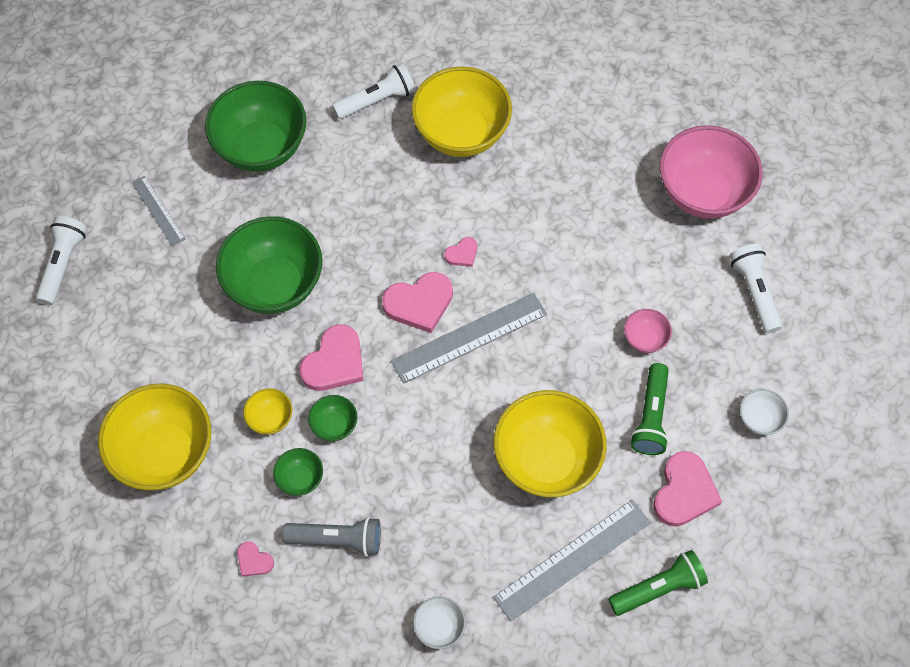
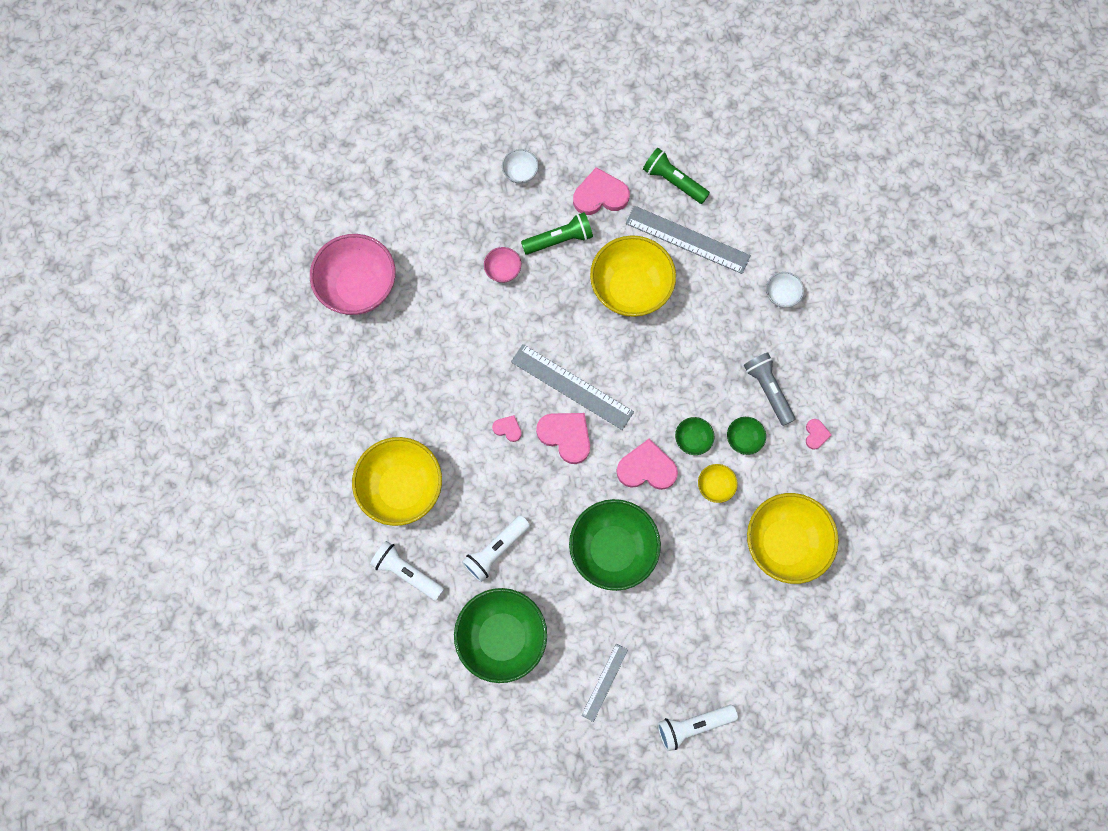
camera: 120 degrees left, 10 degrees up
(754, 292) = (423, 217): white flashlight -> white flashlight (495, 550)

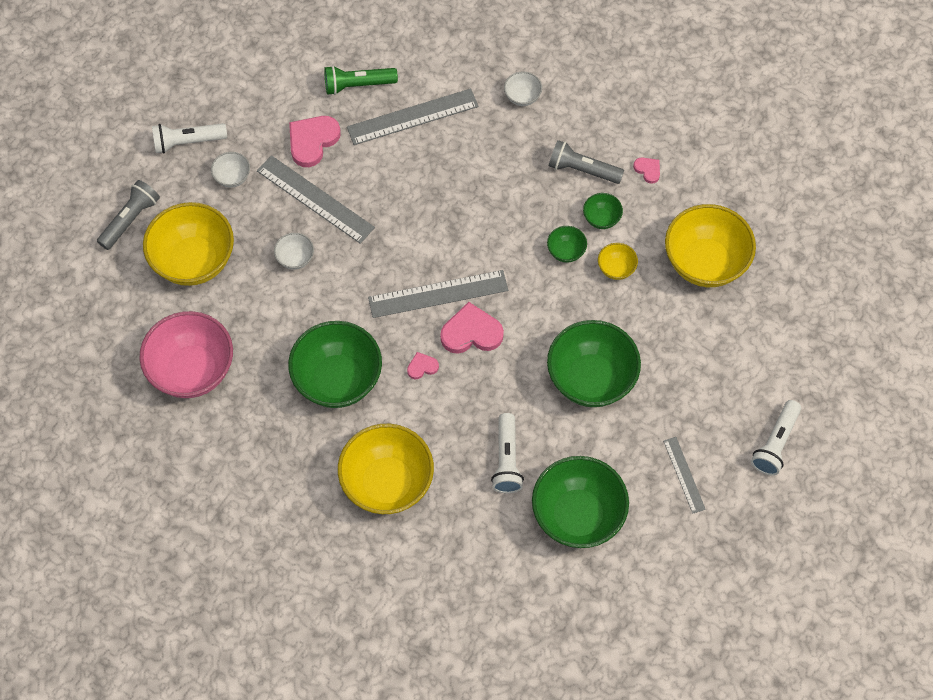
camera: 45 degrees left, 10 degrees down
(407, 572) = (456, 539): white flashlight -> white flashlight (187, 142)
(425, 143) = (130, 219): none -> grey flashlight
(444, 384) = (338, 380): none -> green bowl
(503, 270) = (295, 258): pink bowl -> white bowl
(559, 239) = (315, 199): green flashlight -> grey ruler
(630, 289) = (407, 188): yellow bowl -> yellow bowl (194, 261)
(646, 468) = (554, 301): pink heart -> none

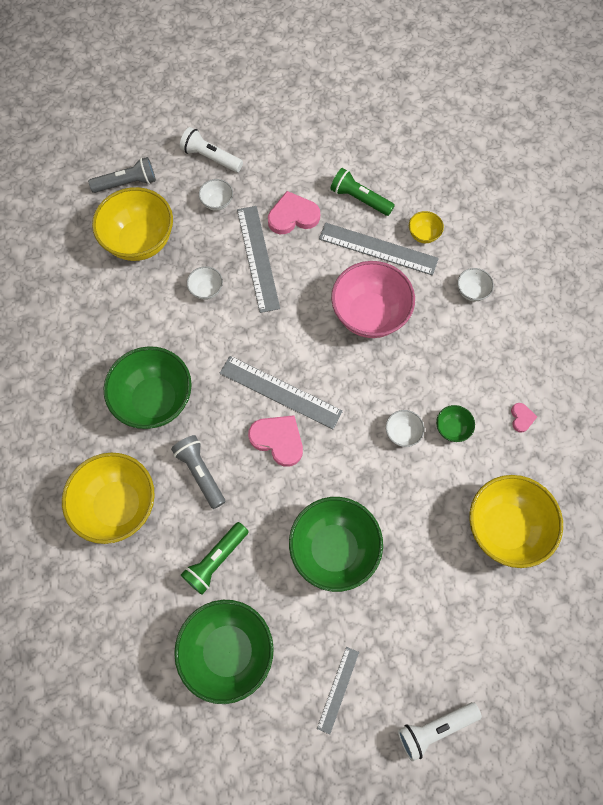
camera: 40 degrees right, 5 degrees up
(192, 370) = (69, 316): pink bowl -> pink bowl (369, 314)
(422, 367) = (220, 437): pink heart -> none
(506, 460) = (216, 560): white flashlight -> green flashlight
(566, 251) = (402, 433): green bowl -> white bowl
(582, 170) = (470, 379): grey flashlight -> grey flashlight (200, 473)
(616, 268) = (429, 476): yellow bowl -> yellow bowl (423, 235)

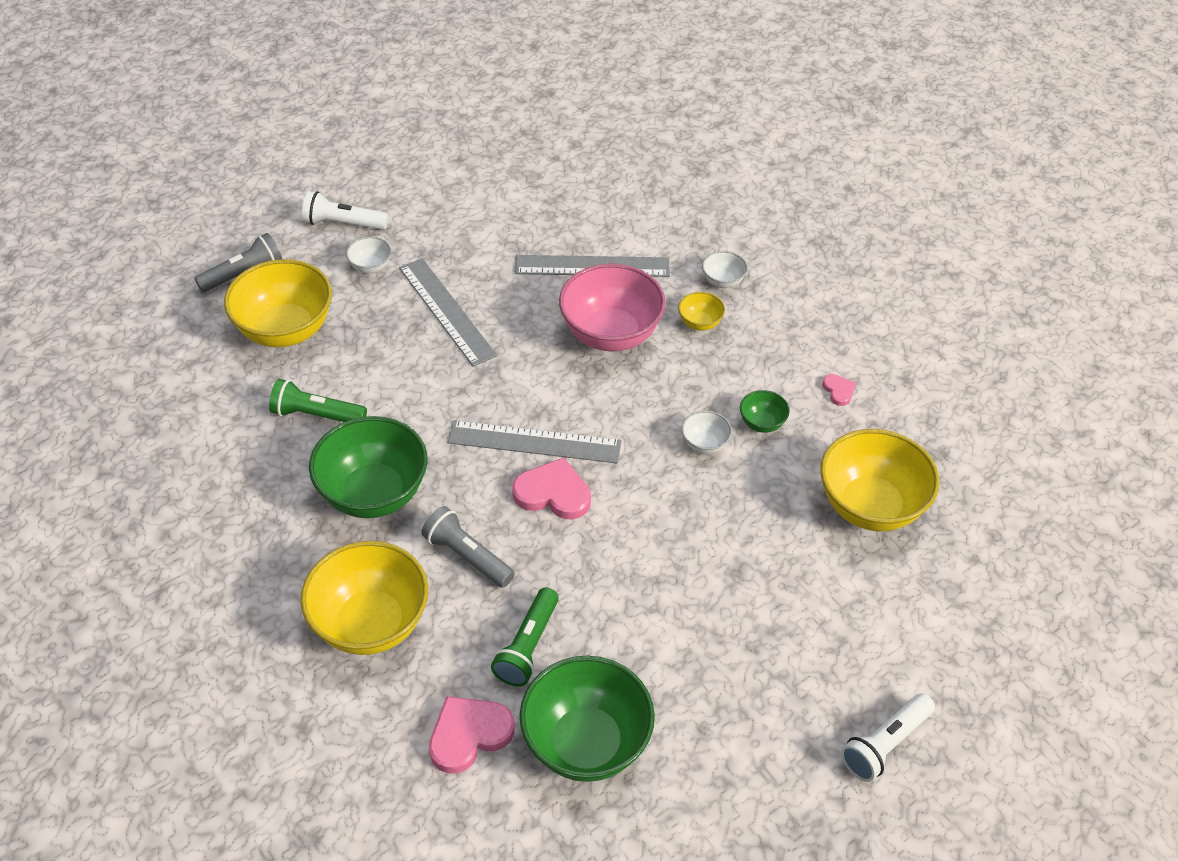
camera: 20 degrees left, 20 degrees down
(206, 290) = (394, 360): white bowl -> none
(293, 216) = (473, 258): pink heart -> pink heart (469, 735)
(334, 549) = (674, 589): green bowl -> none
(338, 689) = (747, 741): grey ruler -> none
(359, 199) = (548, 222): green flashlight -> green flashlight (316, 415)
(423, 235) = (640, 239): yellow bowl -> yellow bowl (700, 323)

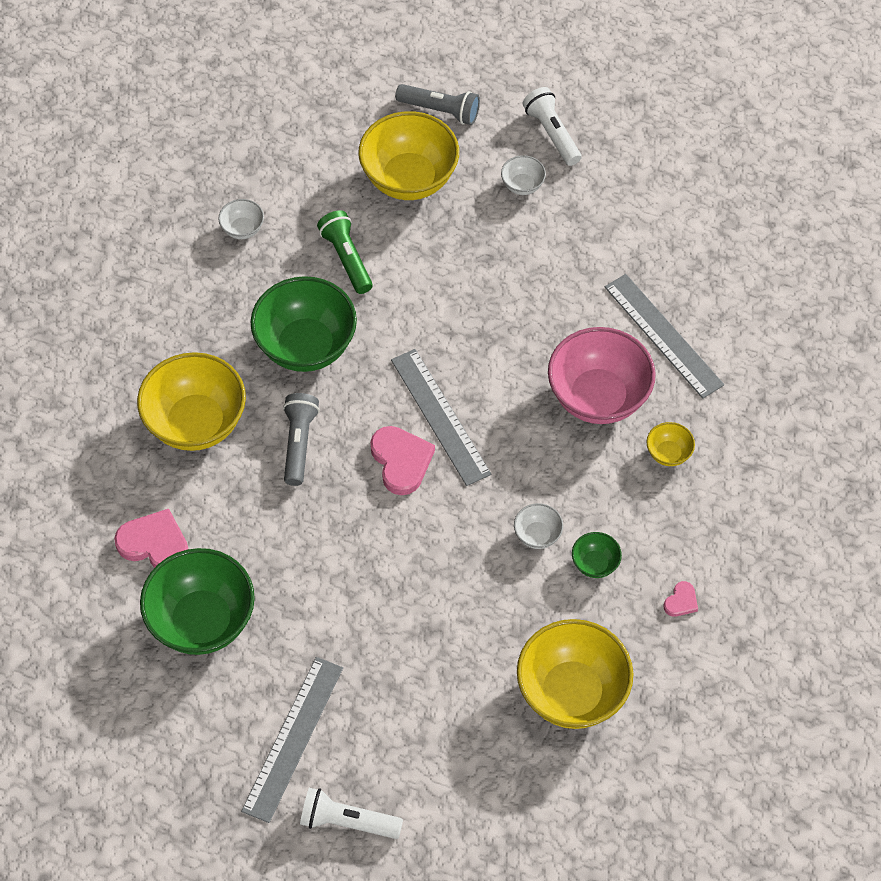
camera: 55 degrees right, 10 degrees up
(447, 311) = (522, 268): grey ruler -> grey ruler (293, 738)
(527, 646) = (252, 533): green flashlight -> none
(723, 281) = (733, 442): white bowl -> white bowl (242, 229)

